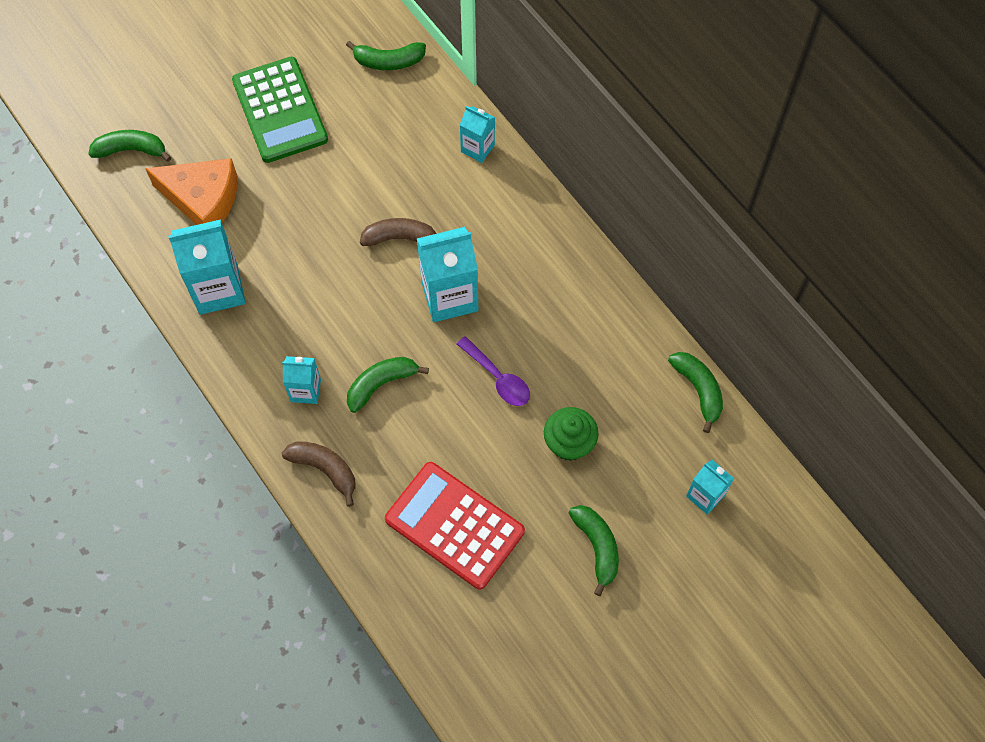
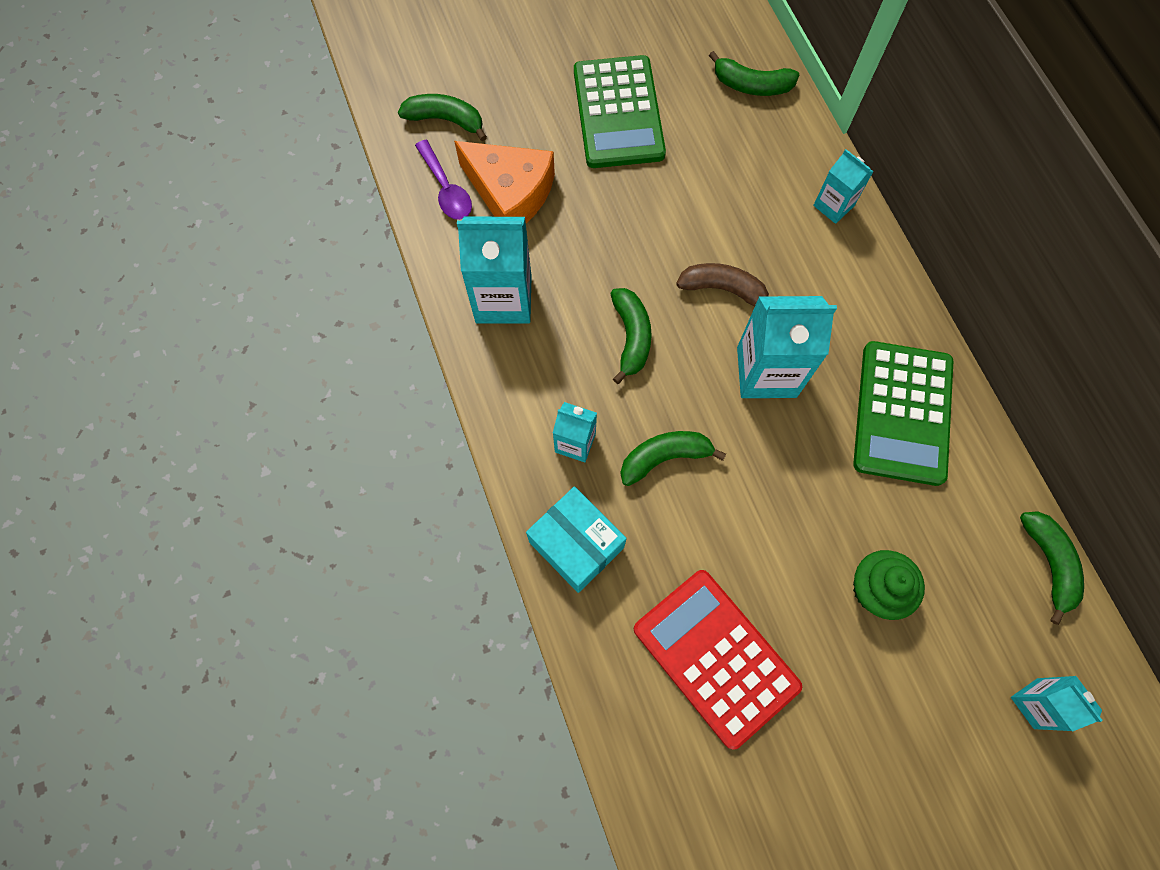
camera: 15 degrees right, 5 degrees up
(325, 469) = (576, 545): brown banana -> turquoise box
(498, 378) = (804, 485): purple spoon -> purple spoon (446, 189)
(565, 302) = (902, 413): none -> green calculator
(597, 547) = (886, 734): green banana -> green banana (631, 337)

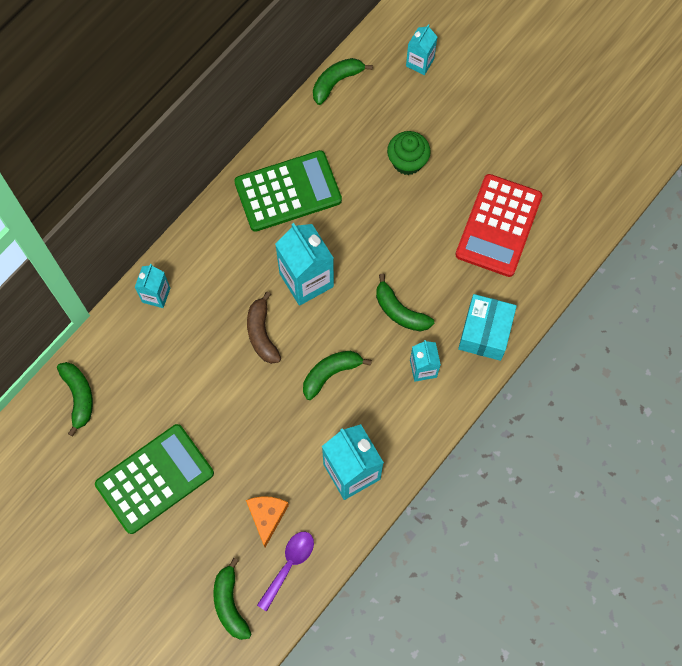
camera: 120 degrees left, 0 degrees up
(510, 193) = (267, 516): orange cheese -> orange cheese, size x0.61

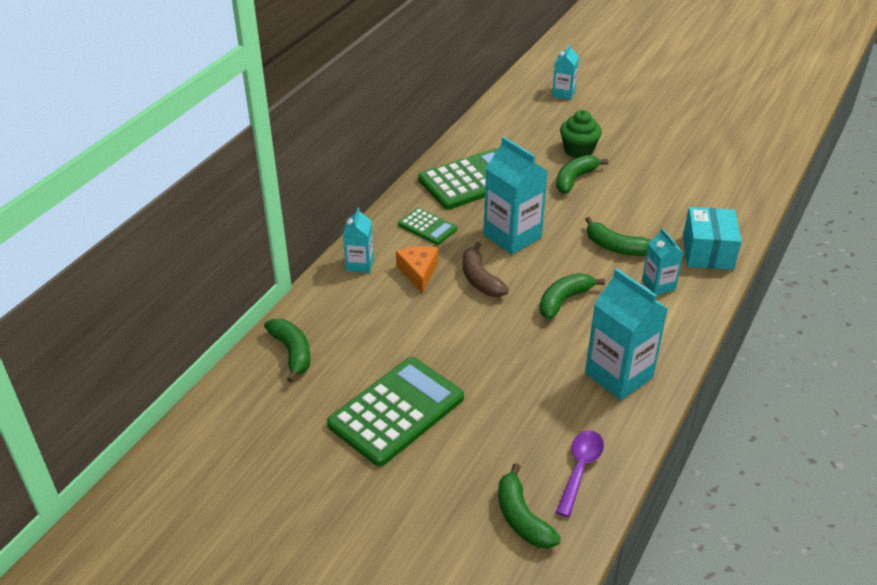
camera: 10 degrees left, 30 degrees down
(229, 254) = (427, 227): none -> green calculator
(267, 516) = (538, 427): orange cheese -> orange cheese (418, 272)
(336, 82) = (493, 111): green banana -> green banana (574, 179)
(498, 226) = (683, 180): red calculator -> none

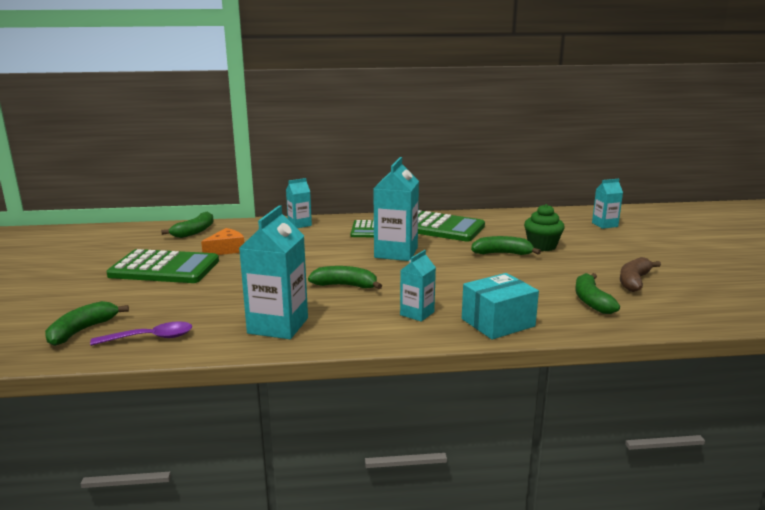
camera: 55 degrees right, 20 degrees down
(418, 272) = (314, 239): orange cheese -> orange cheese (226, 249)
(480, 279) = (331, 256): brown banana -> brown banana (634, 281)
(615, 247) = (441, 286): green banana -> green banana (591, 301)

